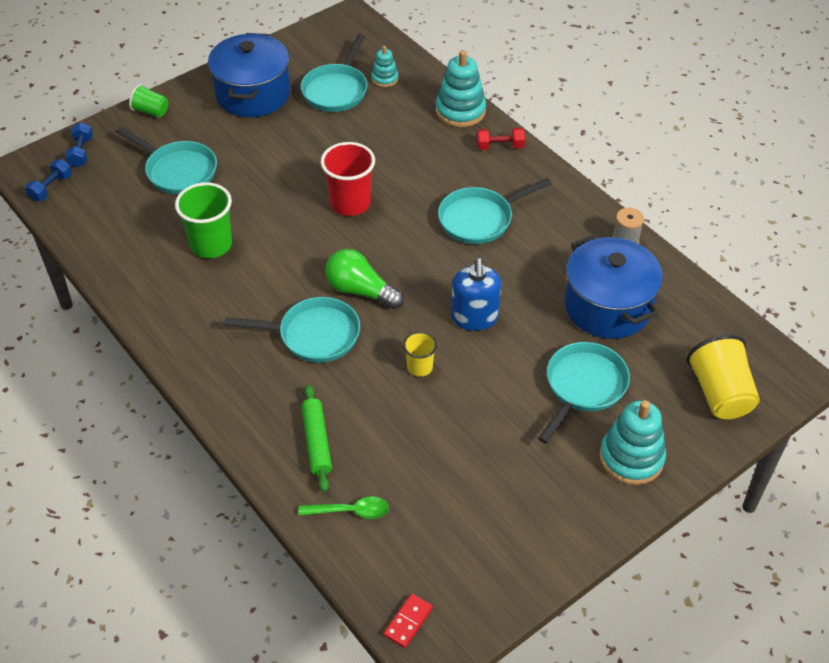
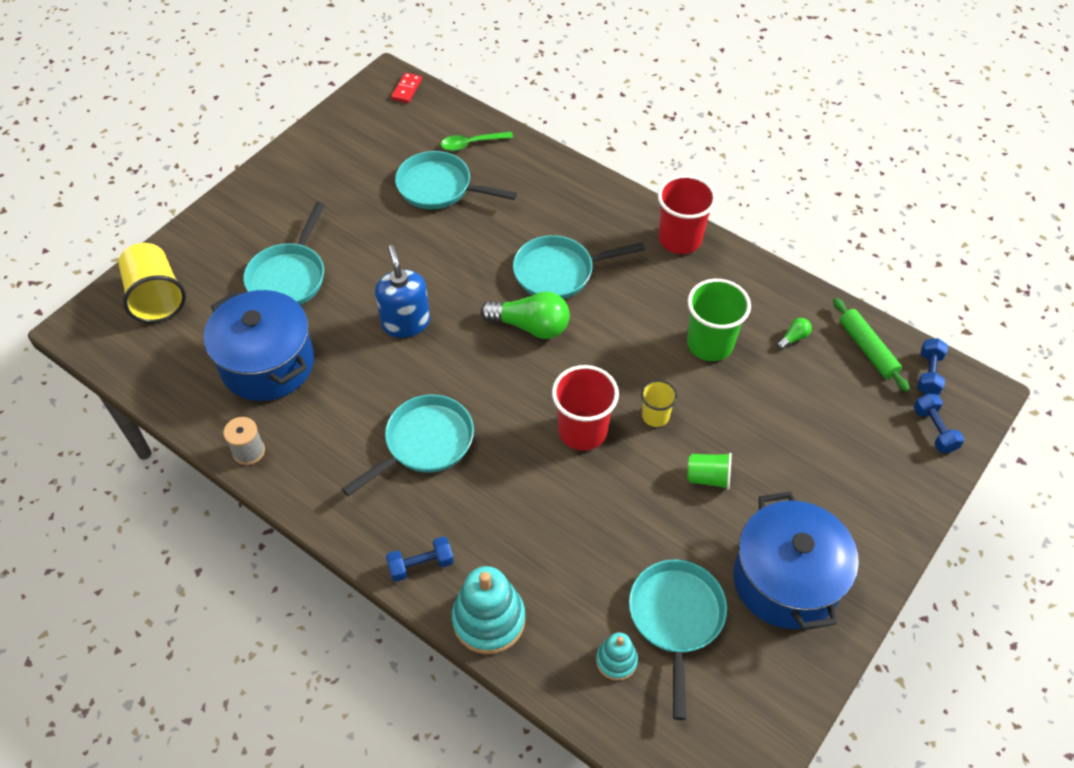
camera: 165 degrees right, 5 degrees up
(137, 235) = (793, 338): none -> green light bulb
(151, 111) = (899, 515): green cup -> green cup (708, 477)
(178, 171) = (804, 430): turquoise pan -> turquoise pan (439, 187)
(180, 343) = (680, 239): none -> red cup
(316, 442) = (518, 185): green rolling pin -> green rolling pin (867, 349)
(420, 367) = (448, 263): yellow cup -> yellow cup (655, 416)
(500, 146) = (421, 565): red dumbbell -> blue dumbbell
(631, 458) = (243, 225): turquoise stacking toy -> none

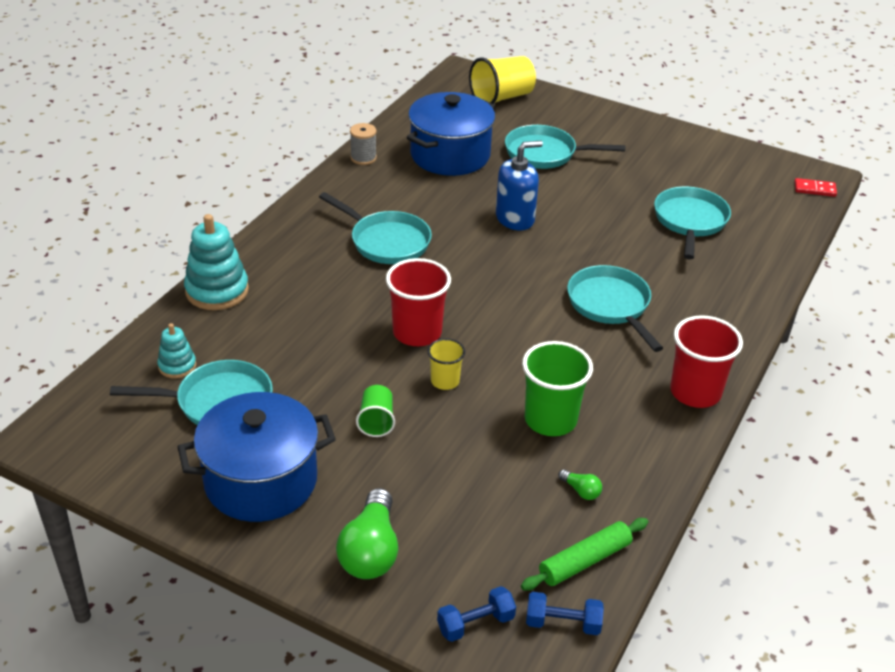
camera: 80 degrees right, 15 degrees down
(421, 565) = (267, 251): blue dumbbell -> none
(472, 144) = (761, 236): green spoon -> none
(530, 326) = (534, 292): green light bulb -> green light bulb (370, 551)

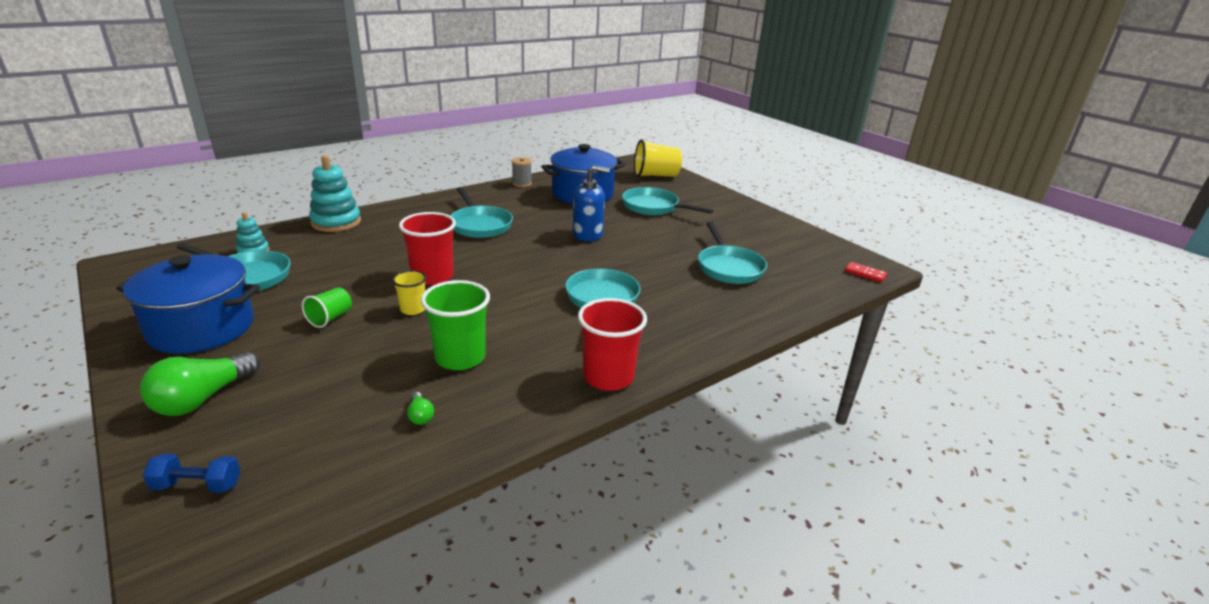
camera: 25 degrees right, 10 degrees down
(562, 623) = (266, 517): blue dumbbell -> none
(585, 561) = (353, 472): green rolling pin -> none
(690, 221) = (728, 267): turquoise pan -> turquoise pan turned 135 degrees clockwise

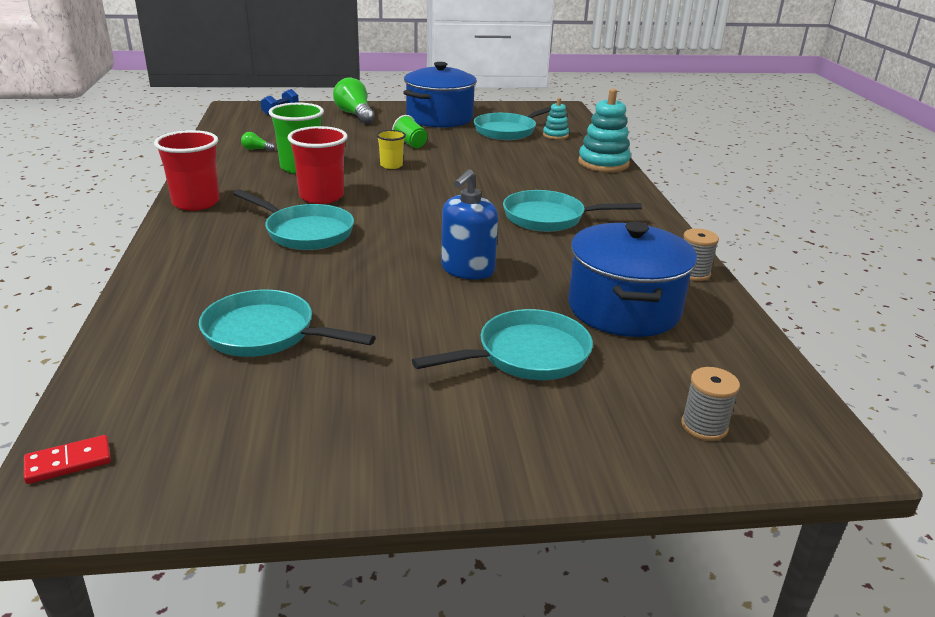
camera: 120 degrees right, 0 degrees up
(432, 276) = (442, 179): red cup -> red cup (321, 196)
(655, 176) = (704, 426): yellow cup -> grey spool

